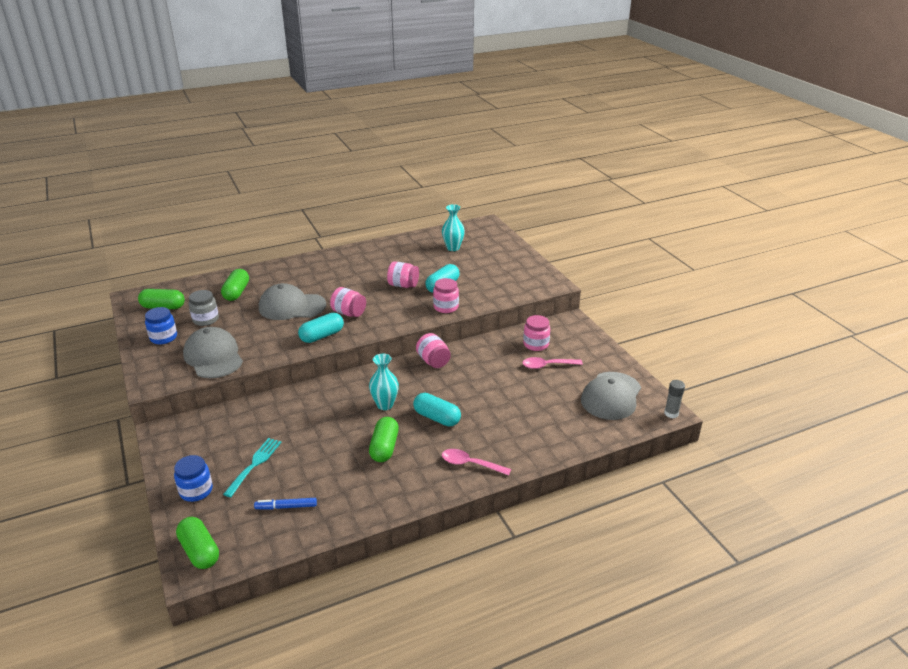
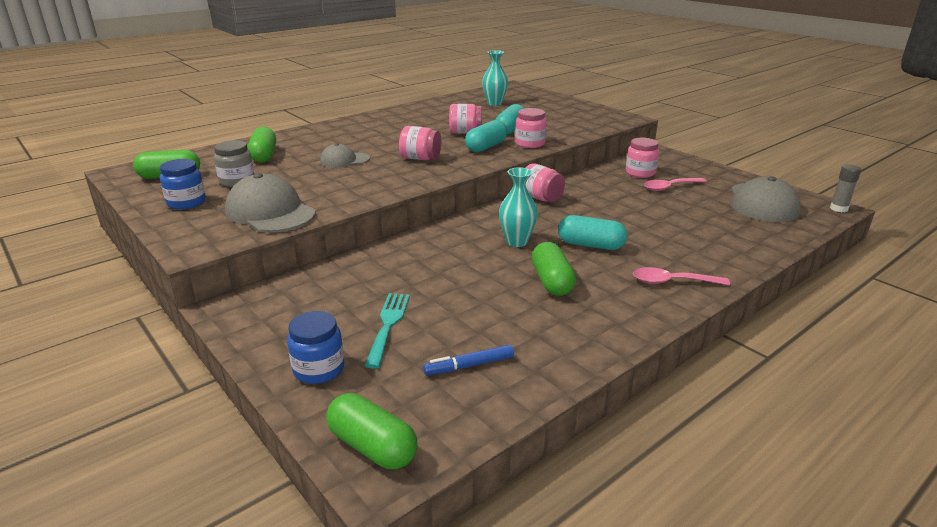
camera: 15 degrees left, 5 degrees down
(292, 306) = (344, 160): grey cap -> grey cap, size x0.58
(322, 336) = (403, 179): turquoise capsule -> turquoise capsule (486, 147)

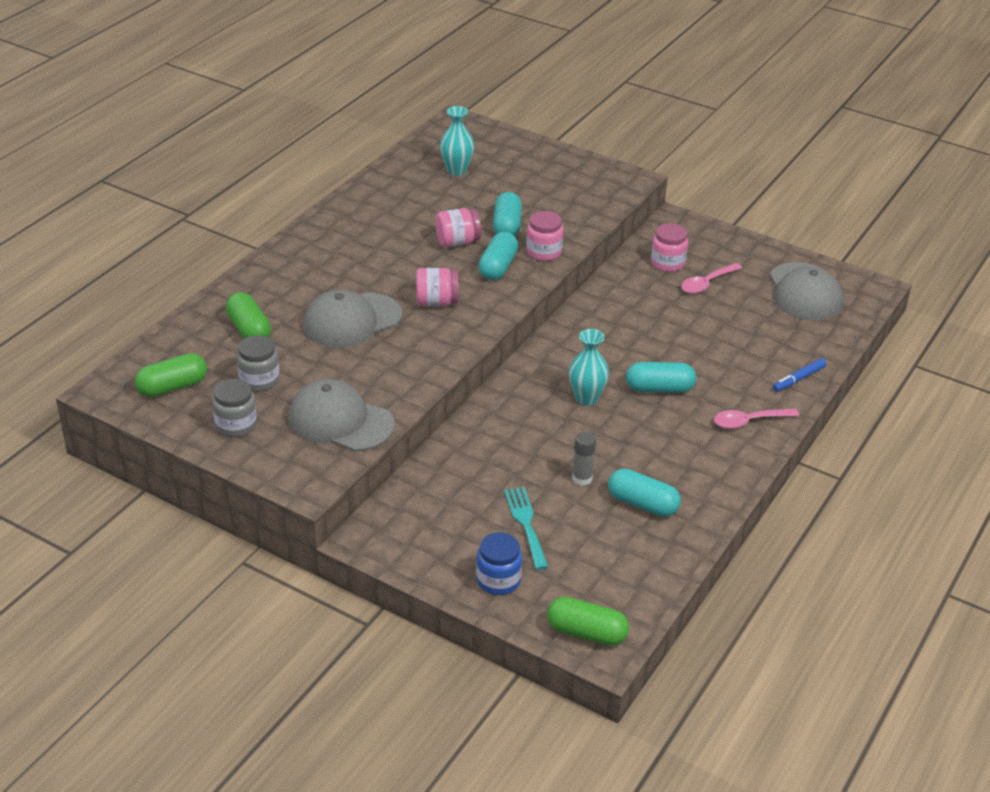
camera: 20 degrees left, 10 degrees up
(186, 203) = (236, 425): blue jar -> grey jar
(344, 160) = (352, 321): grey cap -> grey cap, size x1.72
(470, 365) = (619, 549): blue marker -> blue marker (799, 379)
(521, 330) = (642, 504): none -> turquoise capsule
(541, 198) = (579, 327): pink jar -> none
(551, 281) = (643, 444): green capsule -> none
(838, 209) = (878, 288): grey glue stick -> grey glue stick (582, 479)

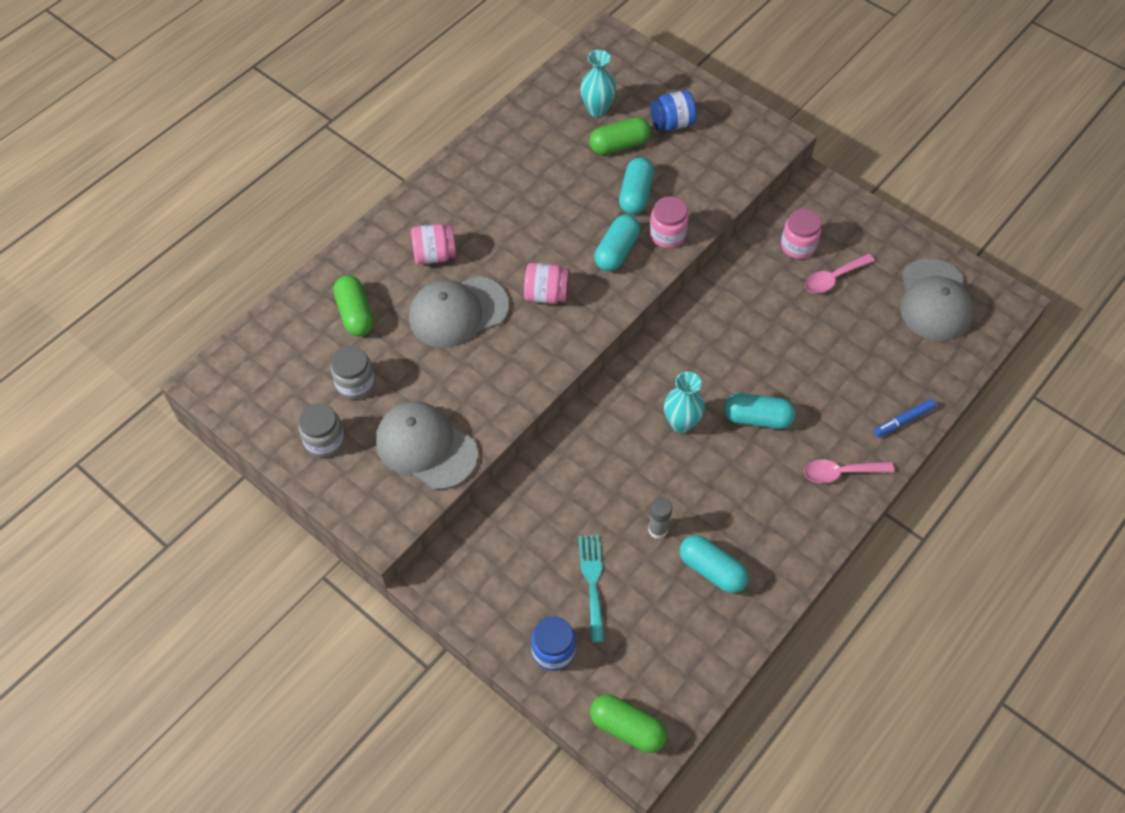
camera: 10 degrees right, 20 degrees up
(172, 387) = (271, 383): green capsule -> green capsule (619, 145)
(457, 242) = (581, 212): pink jar -> pink jar (435, 255)
(530, 175) = (672, 123): none -> blue jar

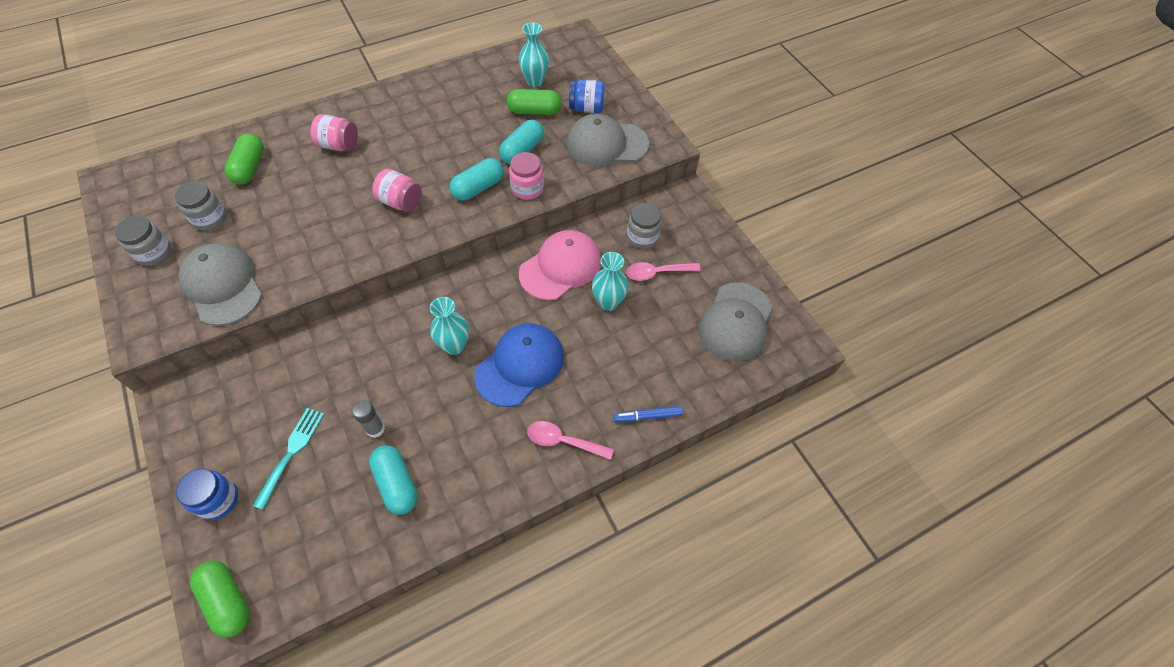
camera: 20 degrees right, 0 degrees up
(458, 312) = (324, 192): grey cap -> grey cap (606, 144)
(736, 306) = (561, 267): none -> pink cap
(757, 418) = (520, 365): turquoise capsule -> blue cap
(798, 246) = (642, 237): pink jar -> grey jar
(804, 325) = (608, 302): none -> turquoise vase

